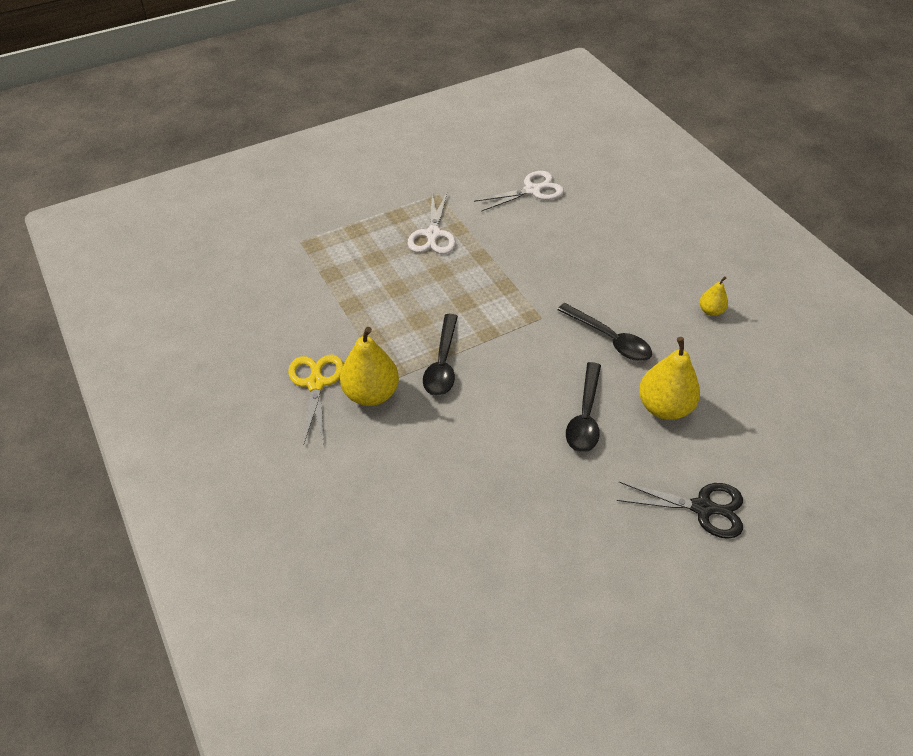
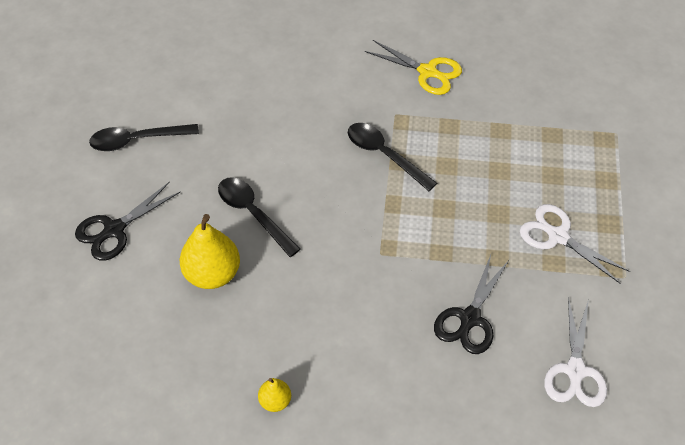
camera: 125 degrees right, 5 degrees up
(371, 394) = (390, 98): yellow pear -> none
(545, 248) = (469, 319): none -> black scissors
(609, 339) = (313, 288): black spoon -> black spoon (137, 140)

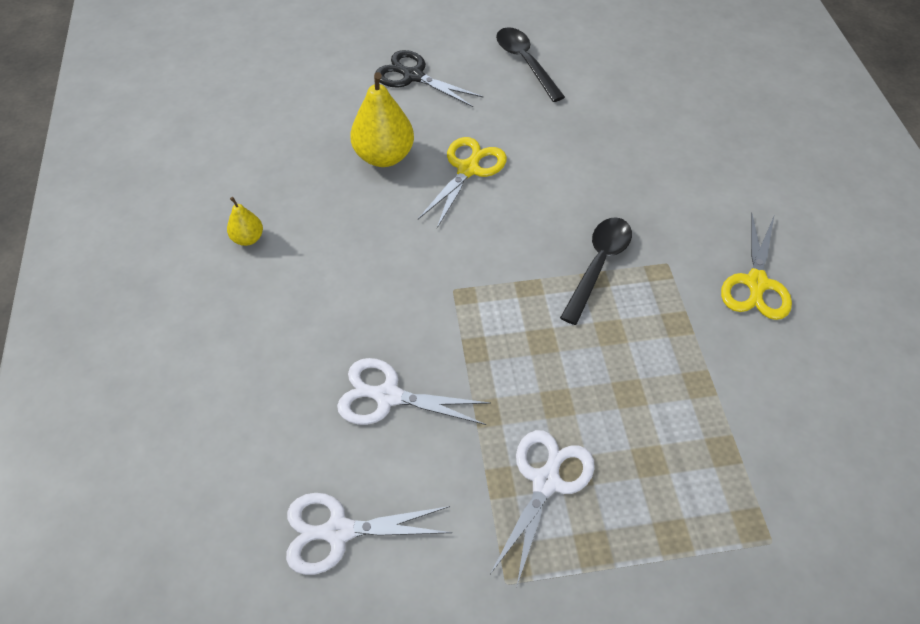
camera: 75 degrees right, 0 degrees up
(253, 214) = (468, 169): black spoon -> yellow scissors
(469, 319) = (387, 396): black scissors -> white scissors

